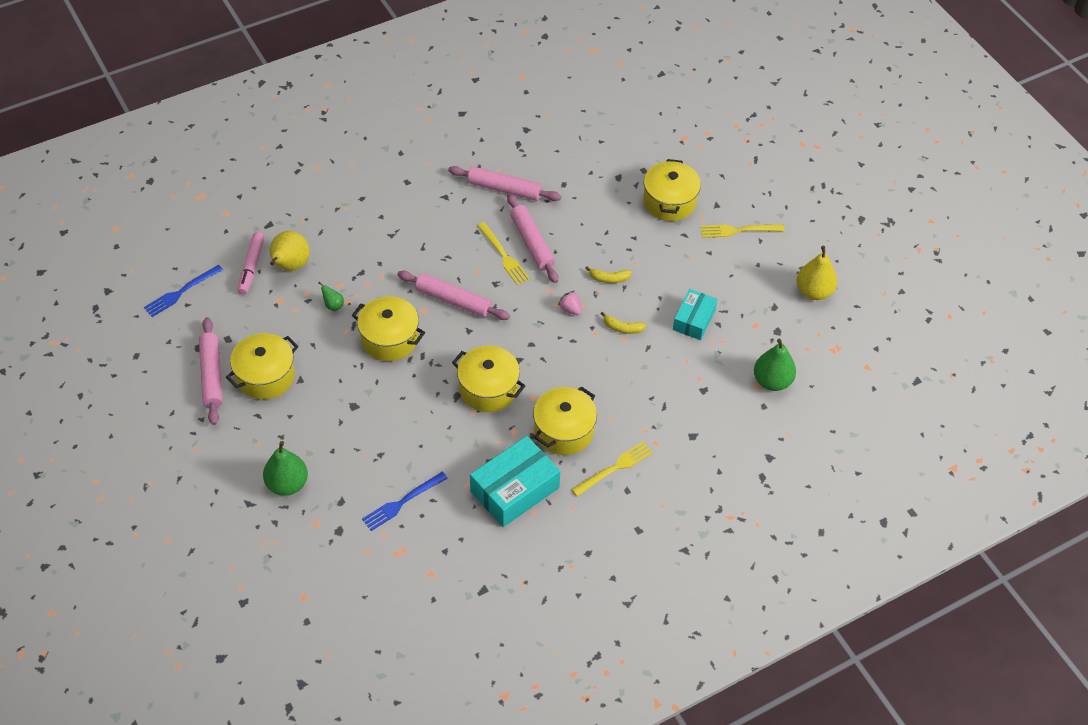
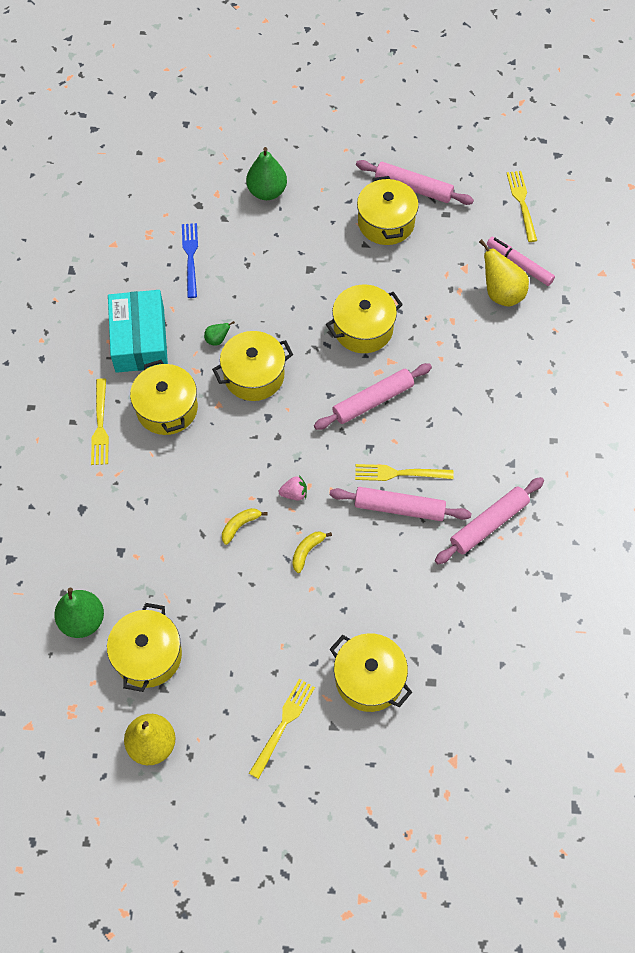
camera: 125 degrees right, 10 degrees up
(181, 292) = (522, 203): blue fork -> yellow fork
(333, 306) = (431, 305): green pear -> green pear (217, 340)
(693, 320) = (203, 597): turquoise box -> none
(761, 328) = (148, 655): none -> yellow pot

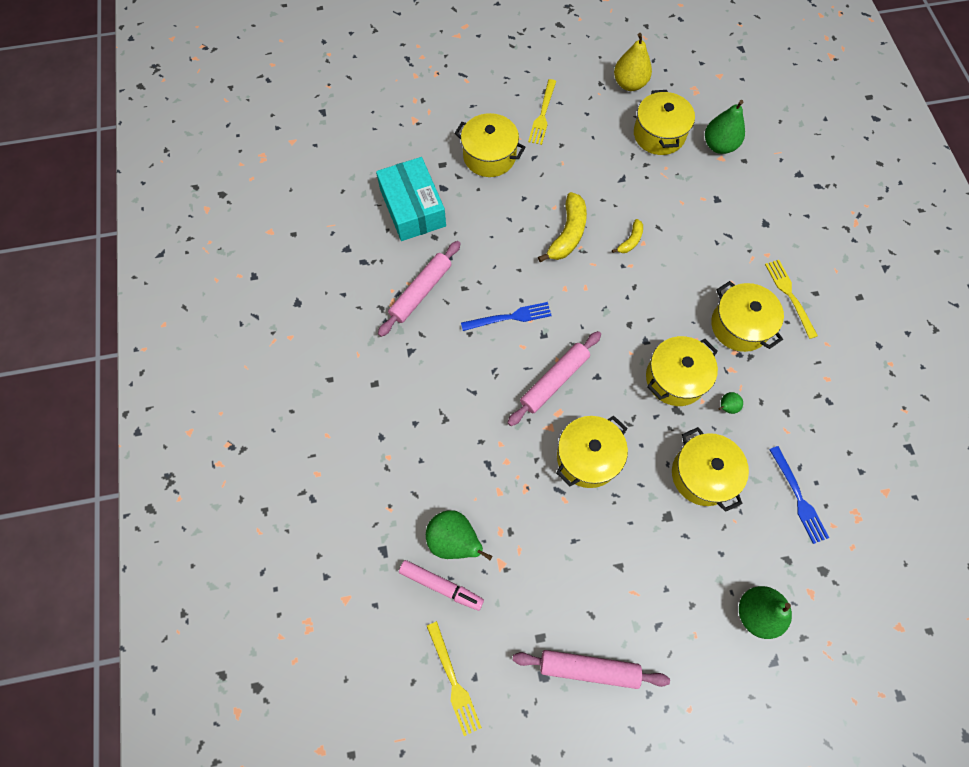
camera: 165 degrees right, 5 degrees up
(140, 340) = (800, 388): turquoise box -> turquoise box (413, 208)
(294, 493) = (595, 277): pink strawberry -> none
(307, 551) = (568, 234): yellow banana -> yellow banana, size x1.85
(386, 223) = (605, 605): yellow pot -> yellow pot (702, 475)
(399, 473) = (510, 317): yellow fork -> blue fork
(399, 508) = (501, 287): pink rolling pin -> none
(501, 293) = (454, 540): yellow pear -> green pear

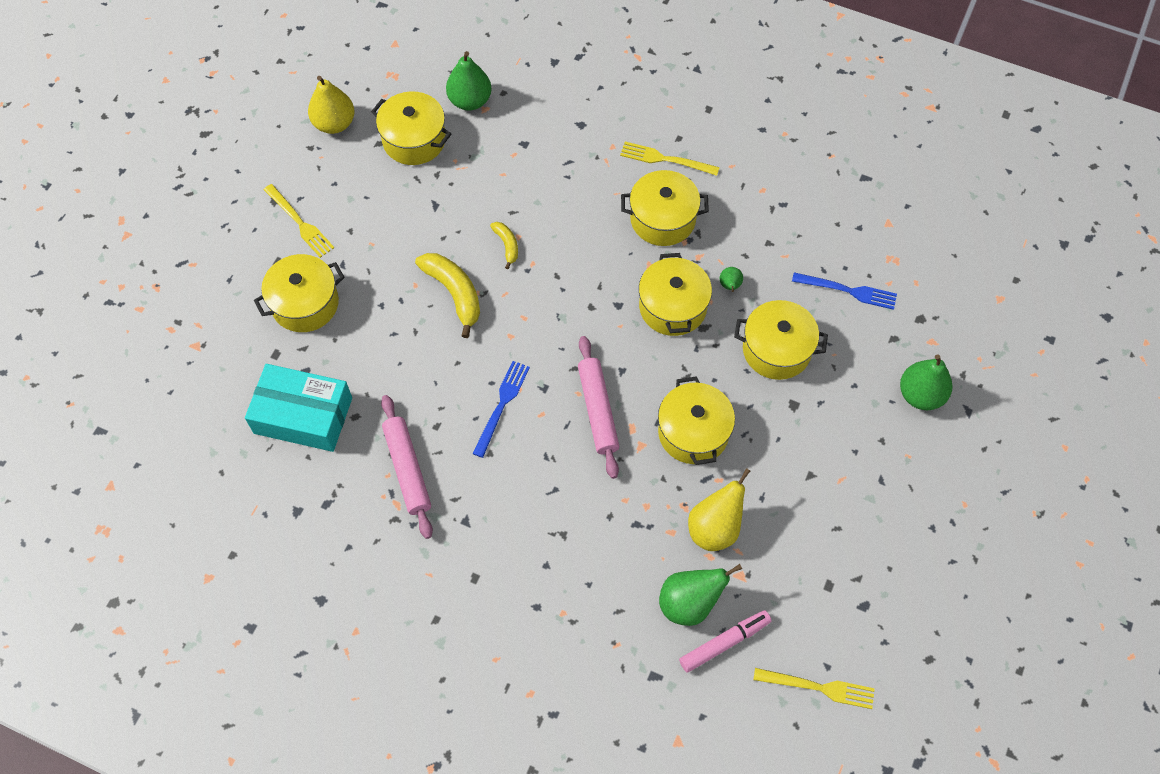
camera: 55 degrees left, 5 degrees down
(524, 521) = (715, 528): none -> yellow pear
(589, 668) = (881, 562): pink rolling pin -> none

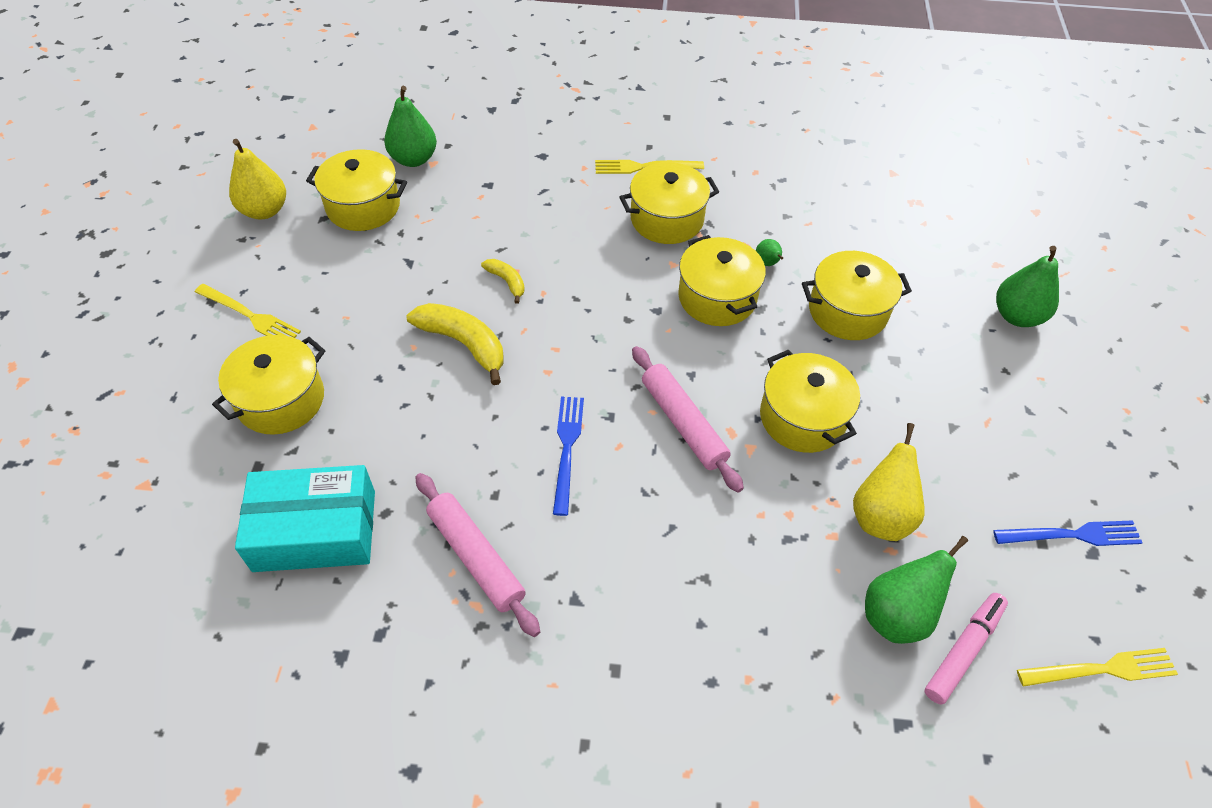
camera: 20 degrees left, 10 degrees down
(848, 291) = (889, 239): blue fork -> blue fork (1072, 535)

